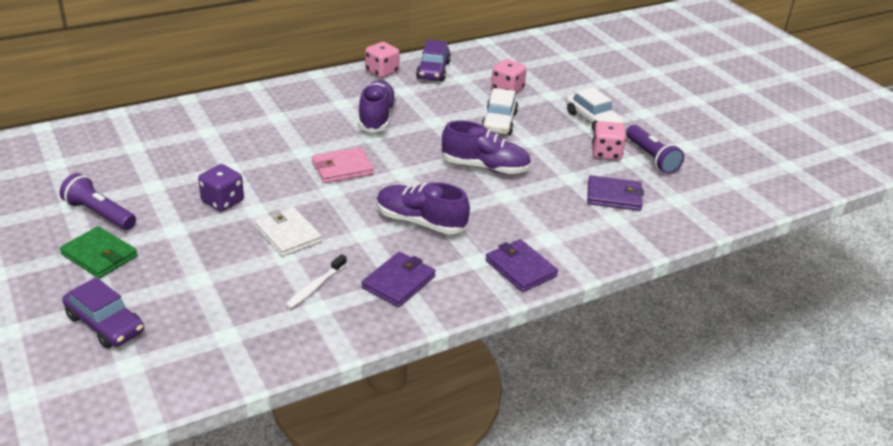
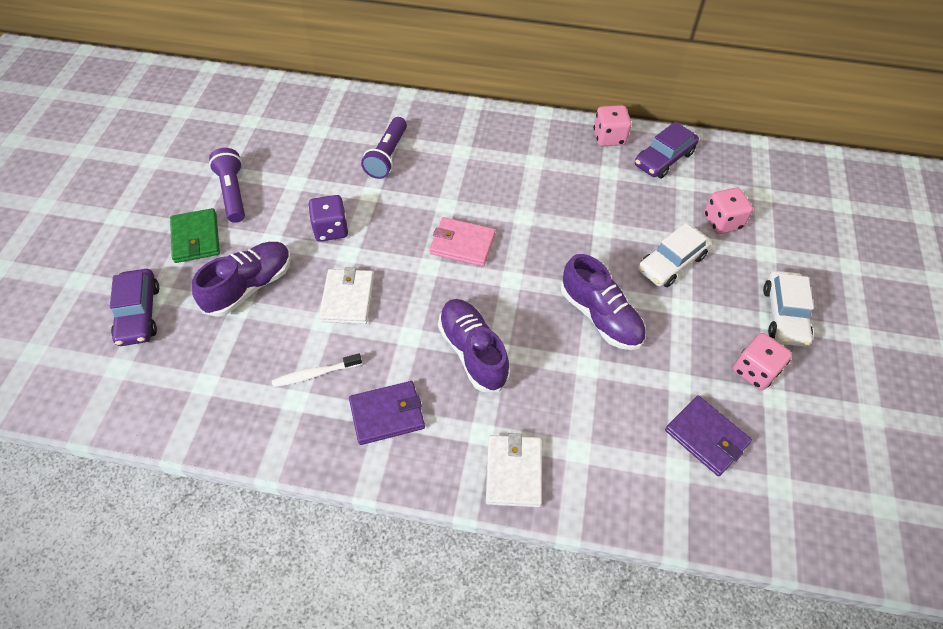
camera: 40 degrees right, 20 degrees up
(376, 118) = (550, 196): purple shoe -> purple shoe (249, 287)
(520, 268) = (513, 472): purple wallet -> white wallet
(651, 158) = (806, 407): purple flashlight -> purple flashlight (387, 156)

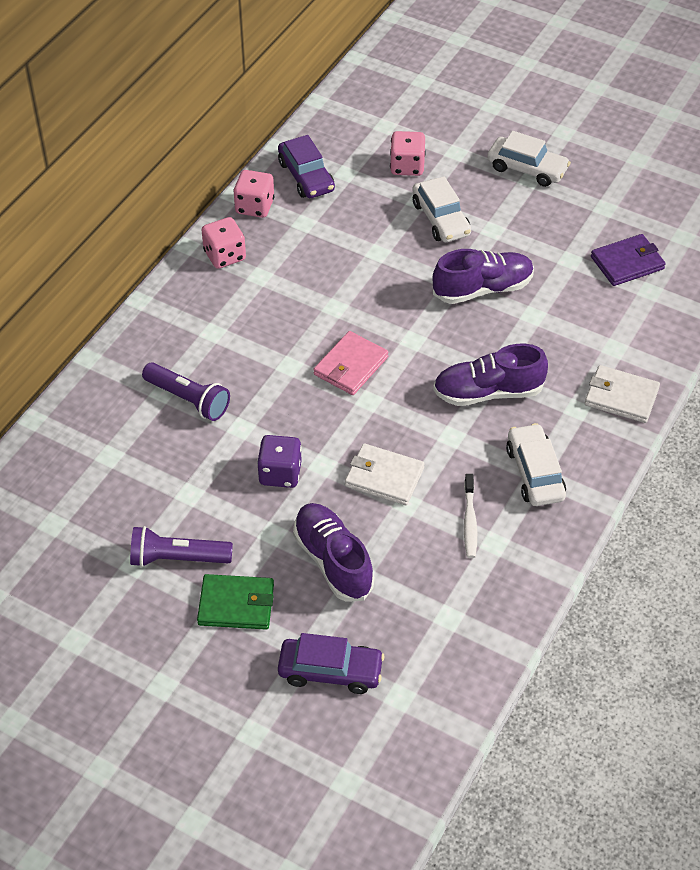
camera: 70 degrees left, 5 degrees down
(387, 414) = (535, 473): purple wallet -> white car
(754, 371) = (575, 209): pink dice -> pink dice (224, 256)

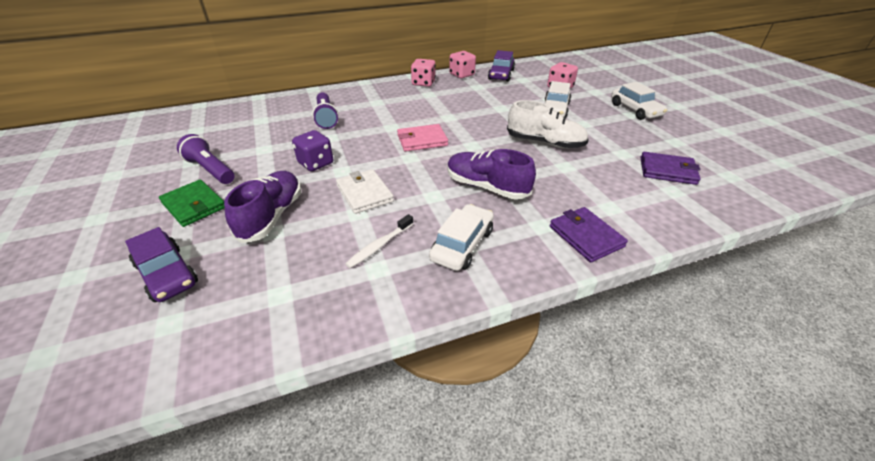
camera: 40 degrees right, 10 degrees down
(482, 289) = (545, 143): purple shoe -> white shoe
(621, 397) = (585, 236): white wallet -> purple wallet

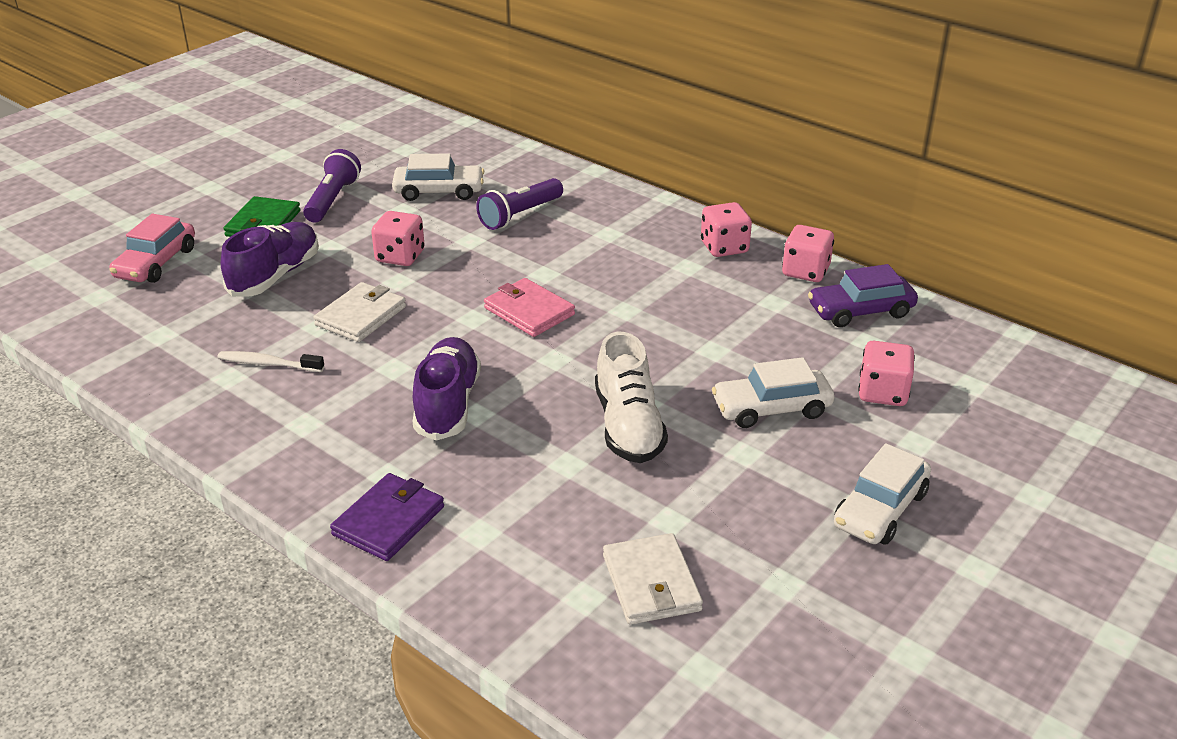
camera: 60 degrees right, 5 degrees down
(167, 274) = (156, 263): purple car -> pink car
(272, 216) = (275, 276): purple shoe -> purple shoe turned 45 degrees counterclockwise
(316, 163) = (400, 256): purple dice -> pink dice
(462, 245) = (306, 422): white car -> white car (439, 191)
(667, 171) = (651, 583): purple wallet -> white wallet

